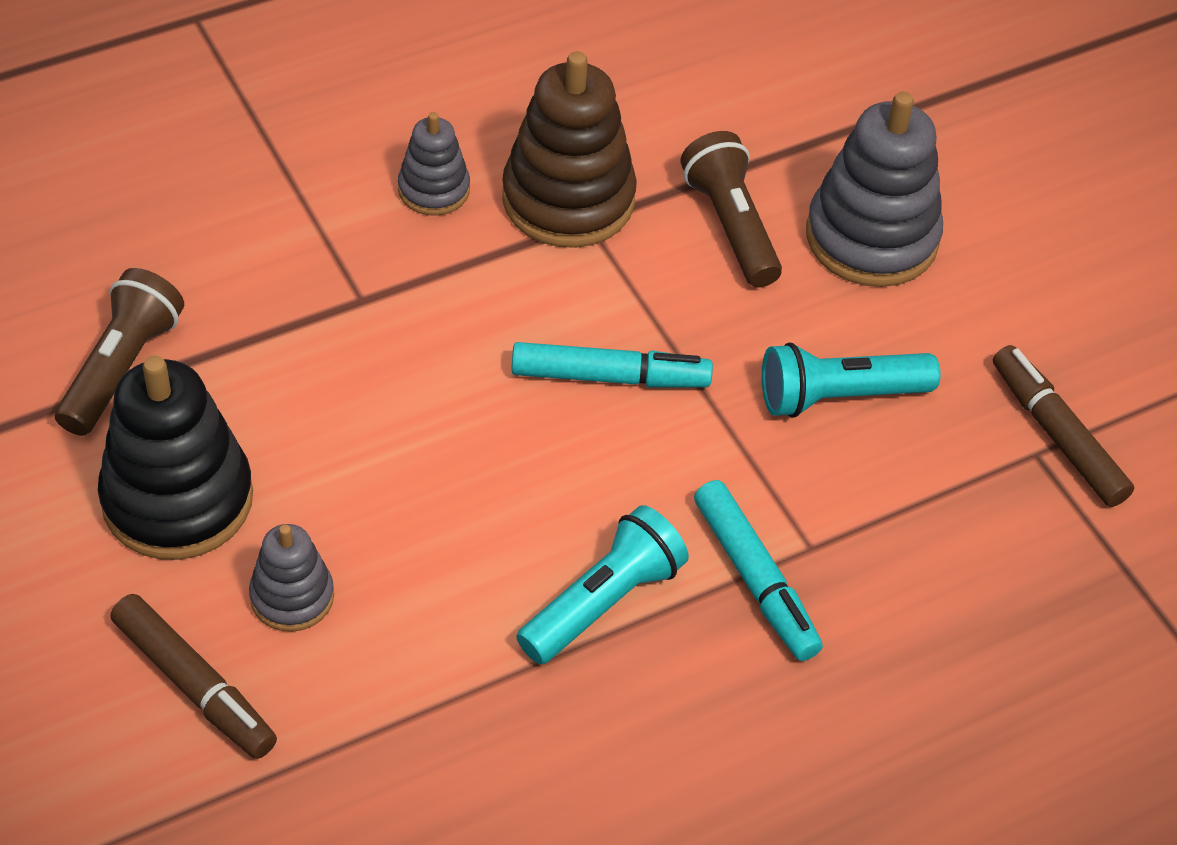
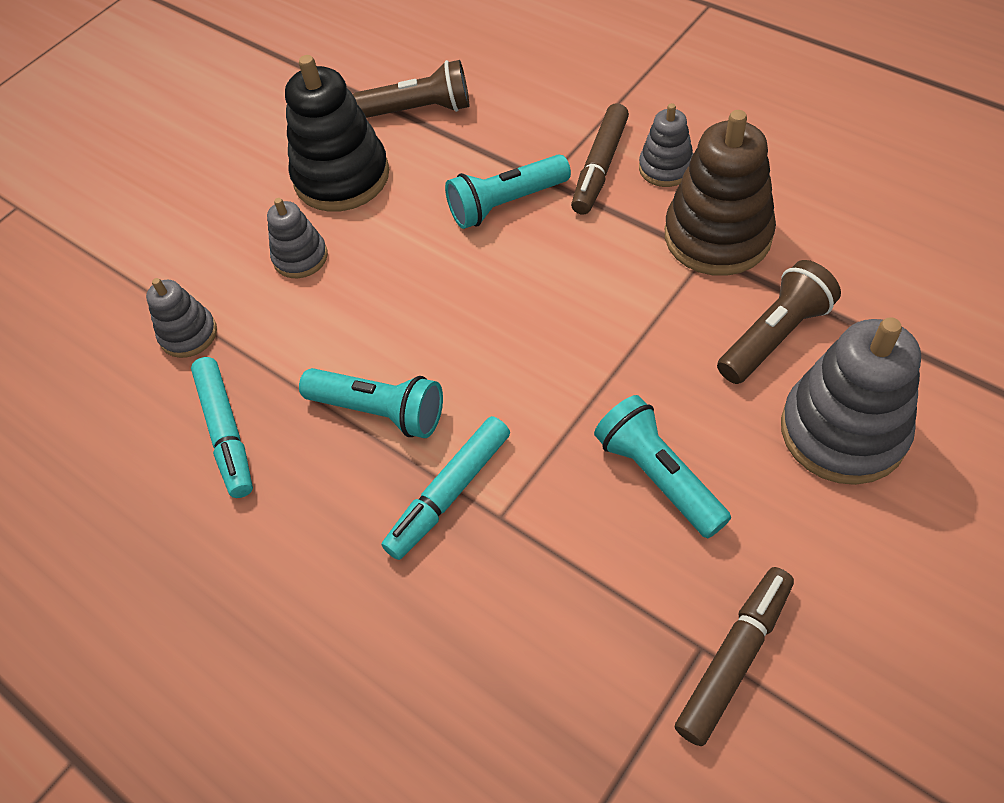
camera: 75 degrees right, 5 degrees up
(195, 685) = (218, 246): brown marker -> brown marker (600, 167)
(334, 769) = (188, 334): none -> grey stacking toy
(371, 354) = (506, 204): none -> turquoise flashlight
(610, 377) = (574, 329): turquoise marker -> turquoise marker (226, 432)

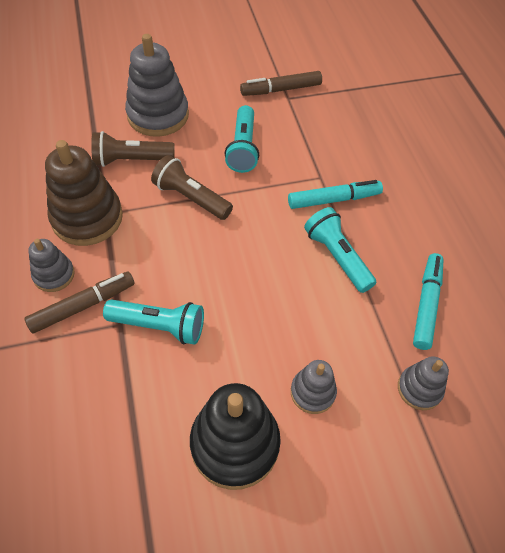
camera: 150 degrees left, 0 degrees up
(419, 110) = (126, 465): brown flashlight -> brown flashlight (191, 198)

